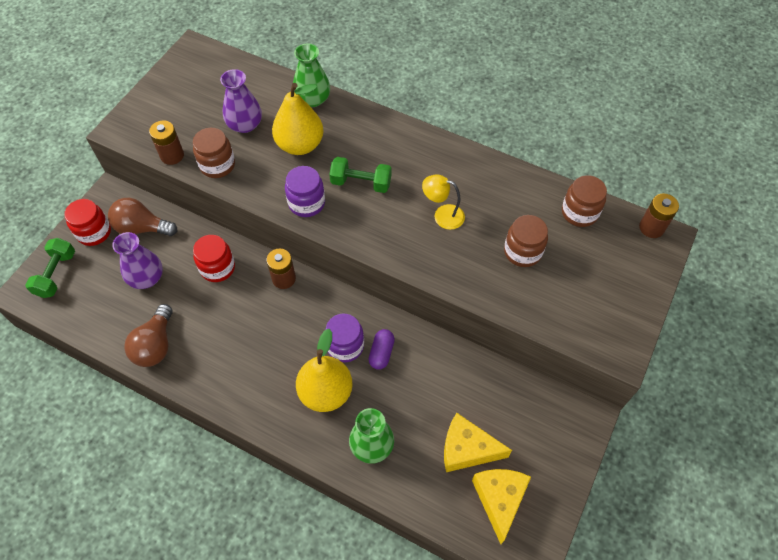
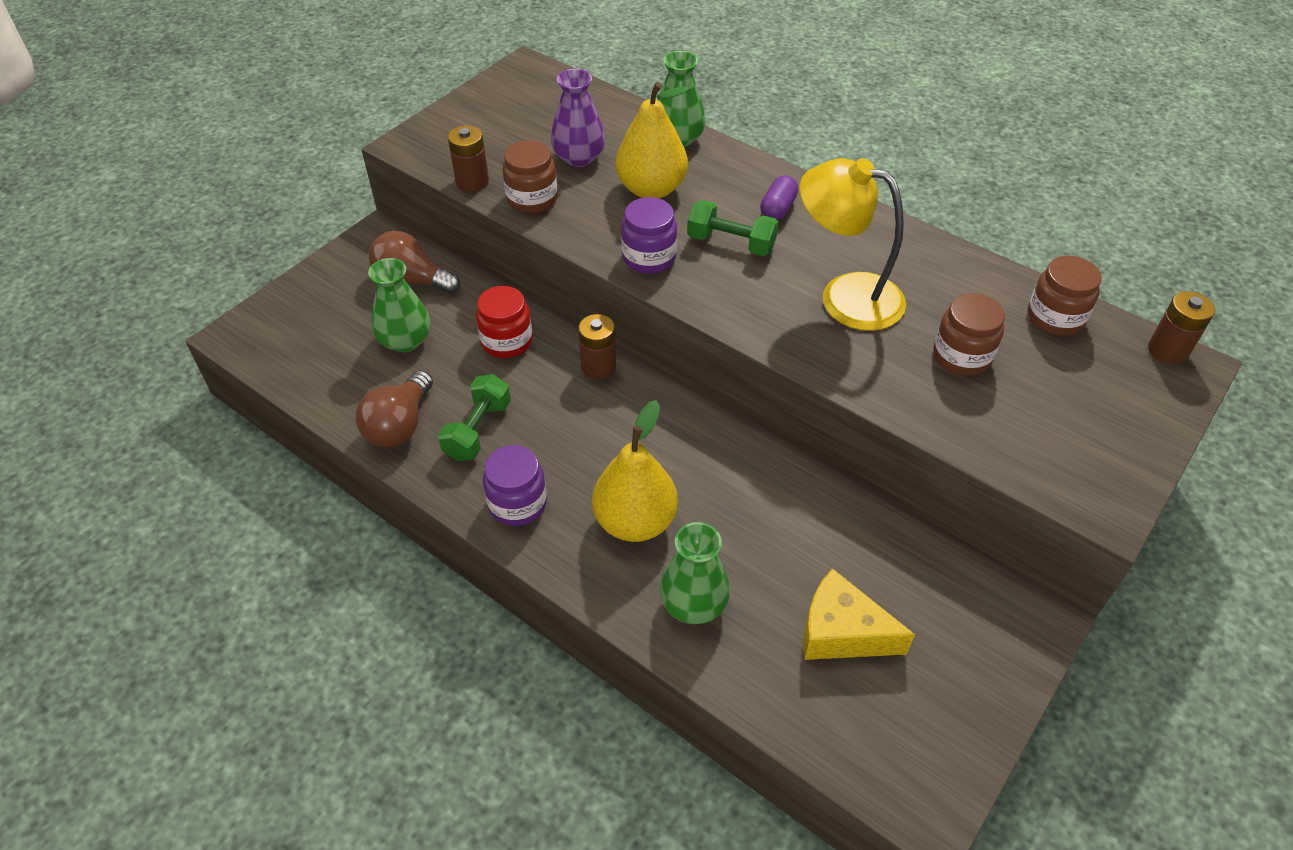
camera: 10 degrees right, 10 degrees down
(56, 274) = (283, 320): green dumbbell -> green dumbbell (478, 430)
(94, 232) = (346, 277): red jar -> none
(146, 278) = (405, 340): purple vase -> green vase
(345, 346) = (674, 464): purple jar -> purple jar (517, 503)
(381, 353) = (727, 482): purple capsule -> purple capsule (778, 209)
(442, 215) = (845, 296): yellow lamp -> yellow lamp, size x1.82
(499, 499) = (885, 713): yellow cheese -> none

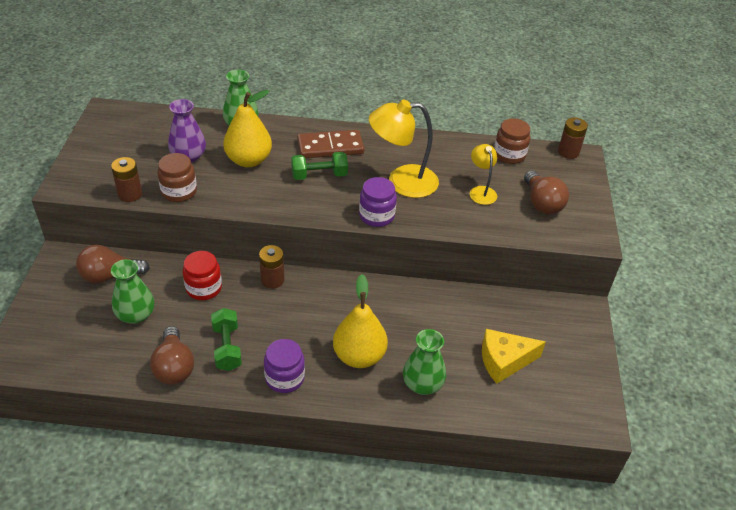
camera: 35 degrees left, 5 degrees down
(649, 258) = (279, 201): purple jar -> purple jar (376, 216)
(778, 209) = (330, 147): purple capsule -> brown domino
(961, 356) = (481, 191): brown jar -> yellow lamp
(1053, 414) = (542, 203): none -> brown light bulb

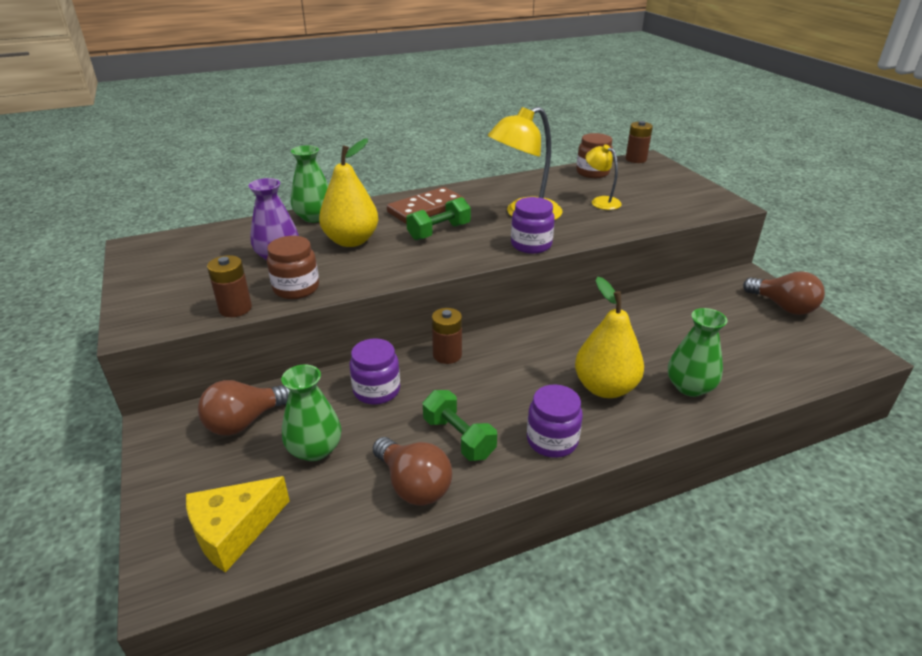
camera: 25 degrees left, 10 degrees down
(204, 288) = (376, 390): red jar -> purple jar
(504, 361) = (735, 338): yellow cheese -> yellow cheese (234, 531)
(542, 203) = (659, 195): brown light bulb -> brown light bulb (783, 306)

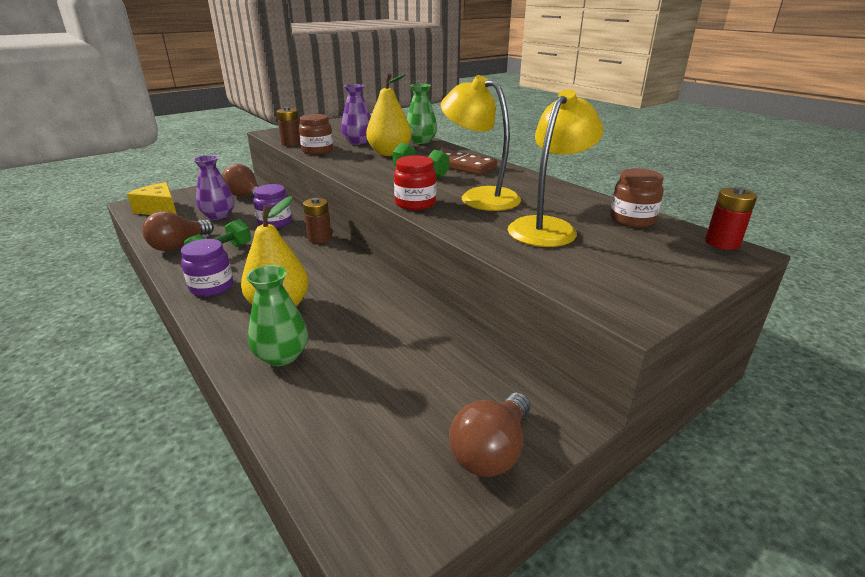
camera: 75 degrees right, 5 degrees down
(315, 449) = (218, 216): green vase -> purple vase
(531, 245) = (415, 203): purple jar -> red jar
(601, 201) = (548, 227): yellow lamp -> yellow lamp, size x1.82
(636, 159) = (722, 243): brown battery -> red battery

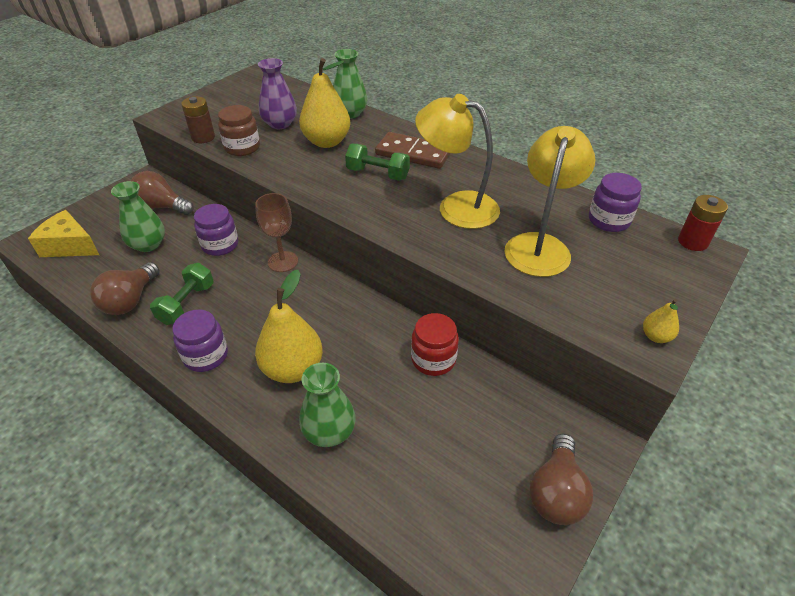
camera: 15 degrees left, 15 degrees up
(218, 216) = (148, 244): purple vase -> green vase
(319, 238) = (283, 261): brown battery -> brown goblet
(415, 203) = (398, 229): red jar -> red jar (433, 359)
(632, 220) = (609, 220): brown jar -> purple jar
(644, 302) = (656, 336): none -> yellow pear

